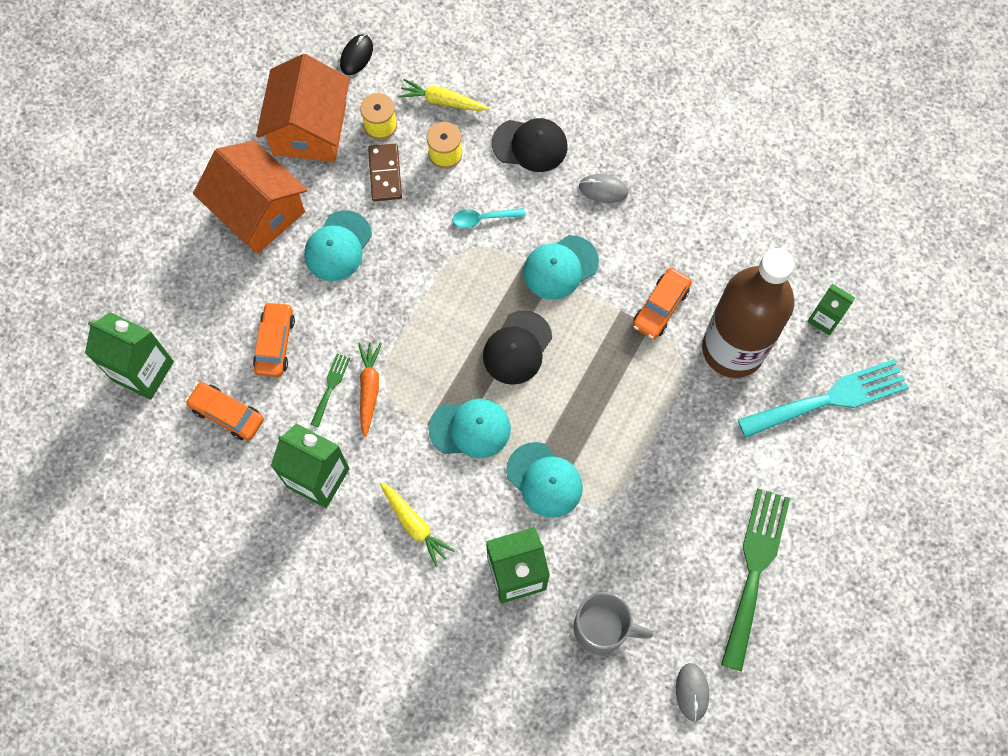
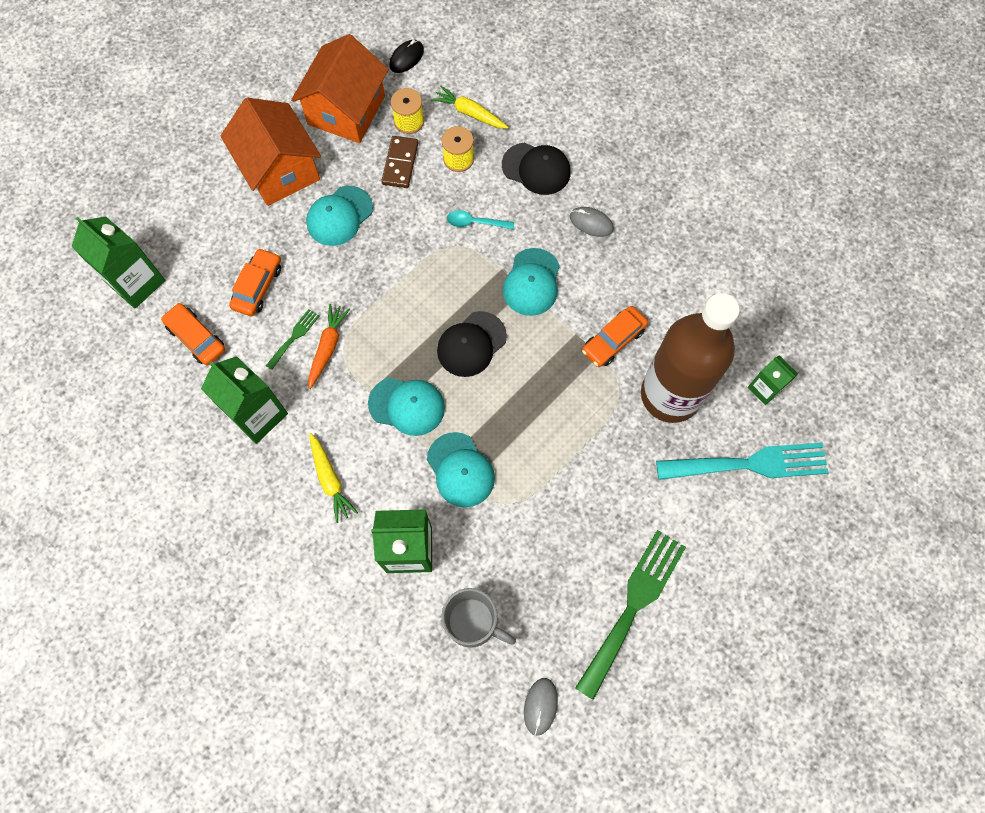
camera: 15 degrees right, 0 degrees up
(560, 267) = (532, 282): turquoise cap -> turquoise cap turned 60 degrees counterclockwise

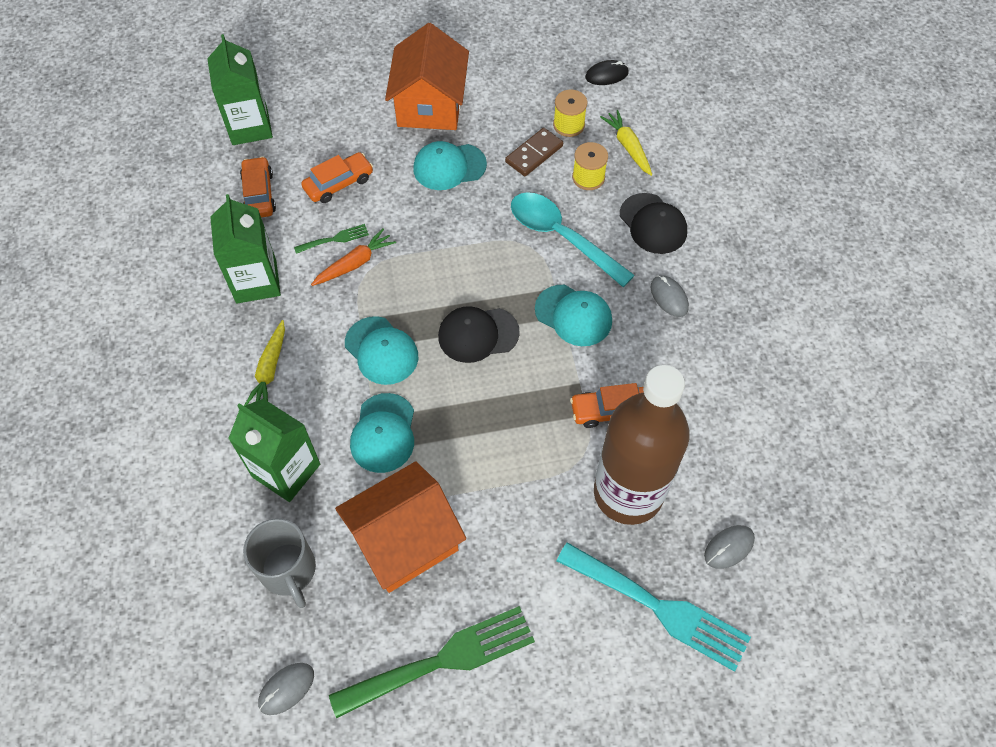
camera: 35 degrees right, 10 degrees down
(346, 110) = (522, 89): orange house -> orange house (405, 540)
(475, 223) = (561, 237): turquoise spoon -> turquoise spoon, size x2.04
(532, 282) = (573, 315): turquoise cap -> turquoise cap turned 105 degrees counterclockwise
(764, 388) = (729, 547): green carton -> grey mouse

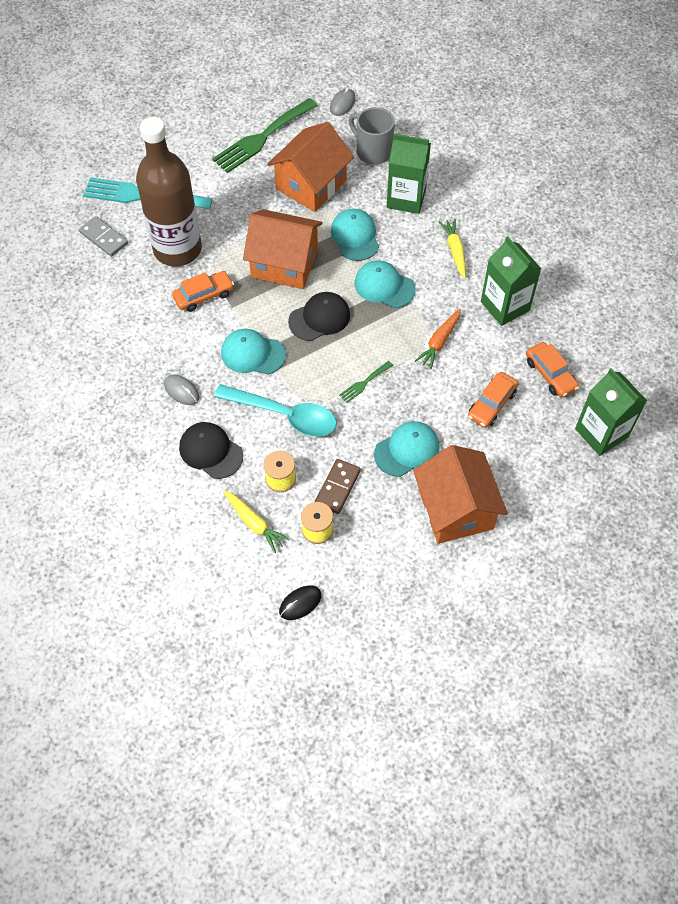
camera: 160 degrees right, 0 degrees up
(335, 239) = (466, 356): green fork -> green fork (364, 383)
(491, 423) = (284, 263): none -> orange house
(729, 547) = (104, 238): grey mouse -> grey domino

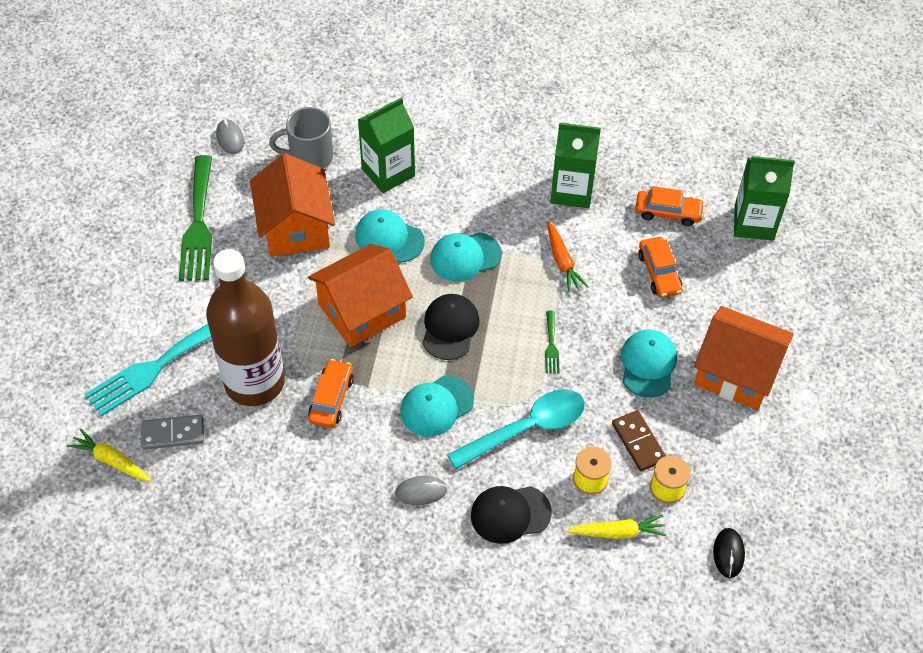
camera: 50 degrees left, 5 degrees down
(455, 251) = (481, 181): yellow carrot -> yellow carrot (112, 461)

